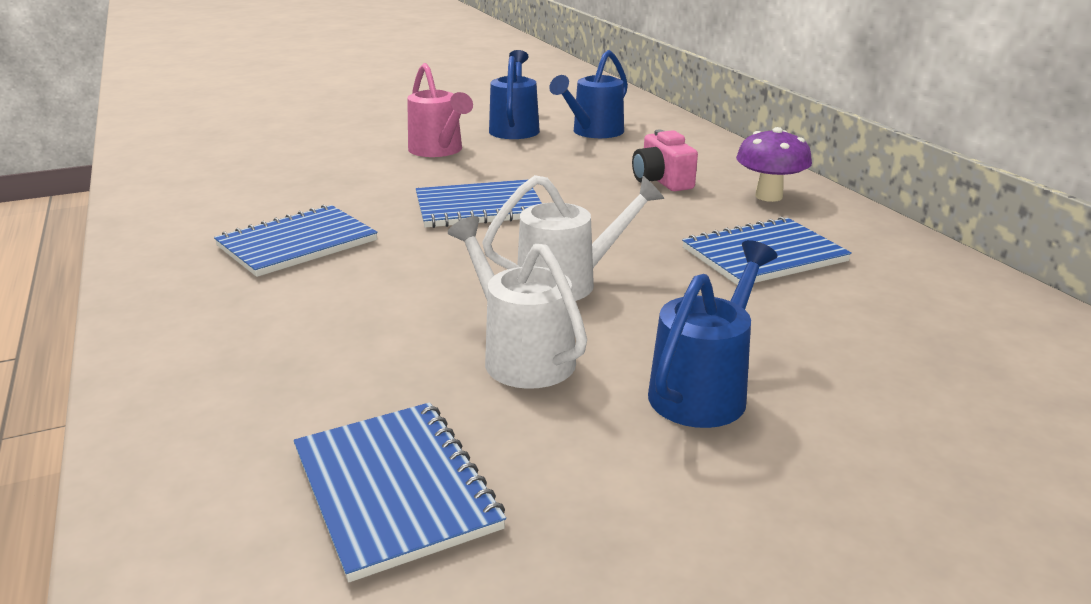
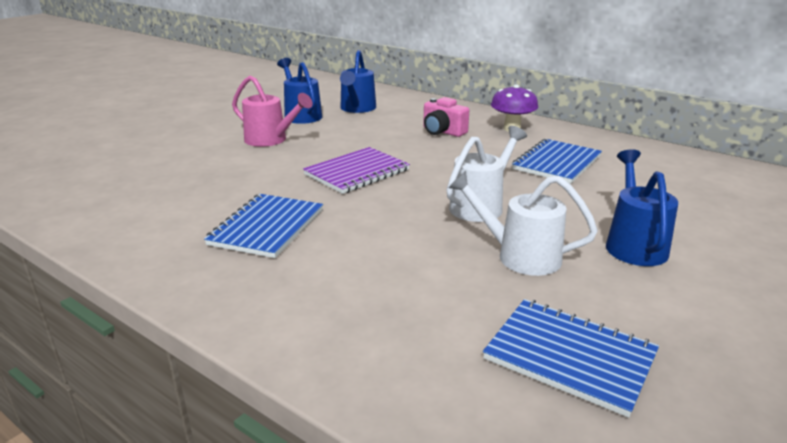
camera: 30 degrees left, 0 degrees up
(479, 207) = (357, 172): blue notebook -> purple notebook

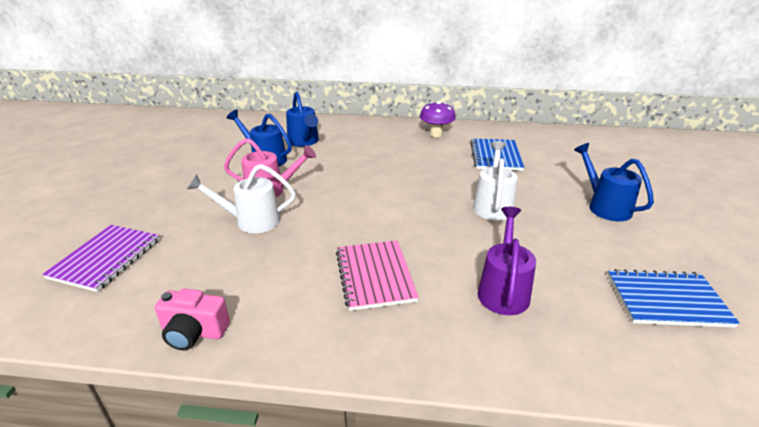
camera: 30 degrees left, 5 degrees up
(267, 227) = (375, 276): blue notebook -> pink notebook
(357, 172) = (378, 202): purple notebook -> purple notebook (106, 258)
(376, 279) = (503, 290): none -> purple watering can
(442, 132) = (394, 148): pink camera -> pink camera (194, 332)
(519, 256) = (560, 237): white watering can -> white watering can (251, 221)

